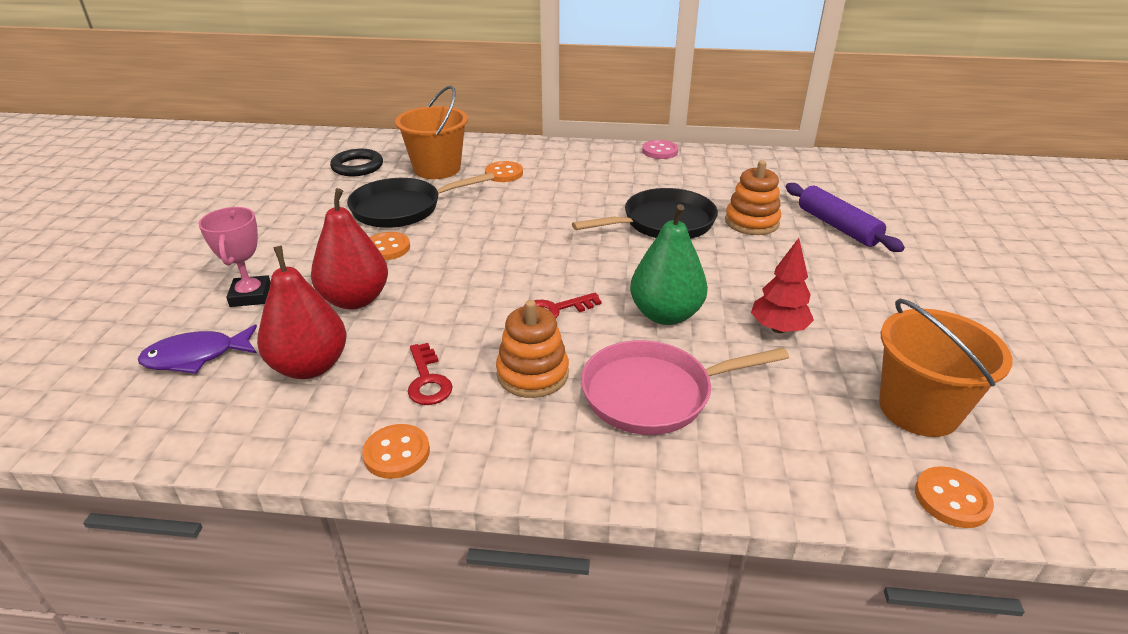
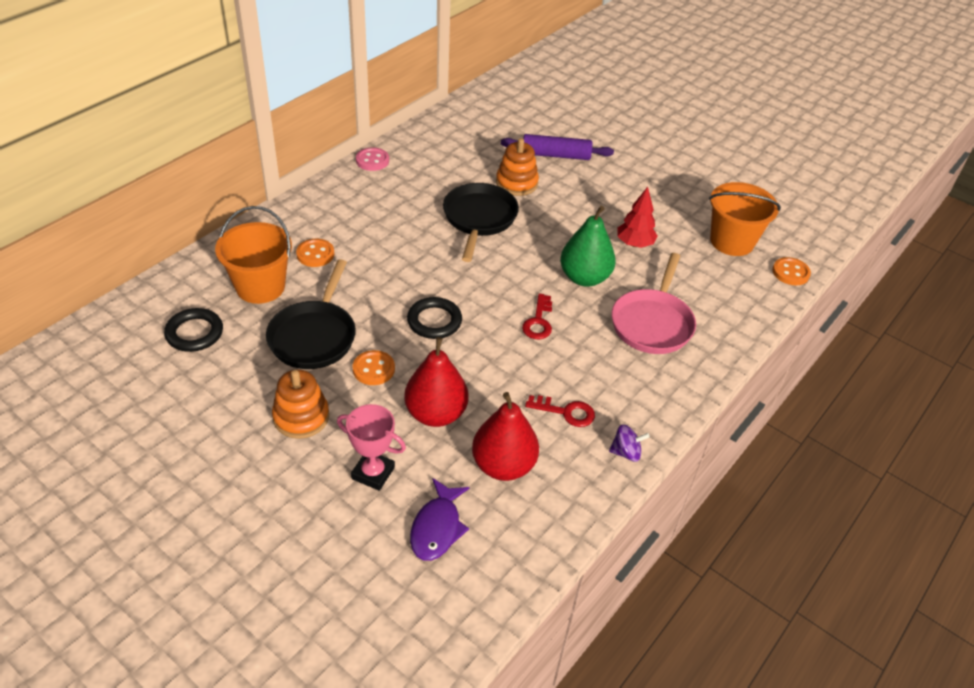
camera: 60 degrees left, 10 degrees up
(397, 453) = (626, 452): orange button -> purple spinning top
(484, 253) = (434, 321): none -> black ring
(532, 374) = (597, 362): orange stacking toy -> orange stacking toy (301, 417)

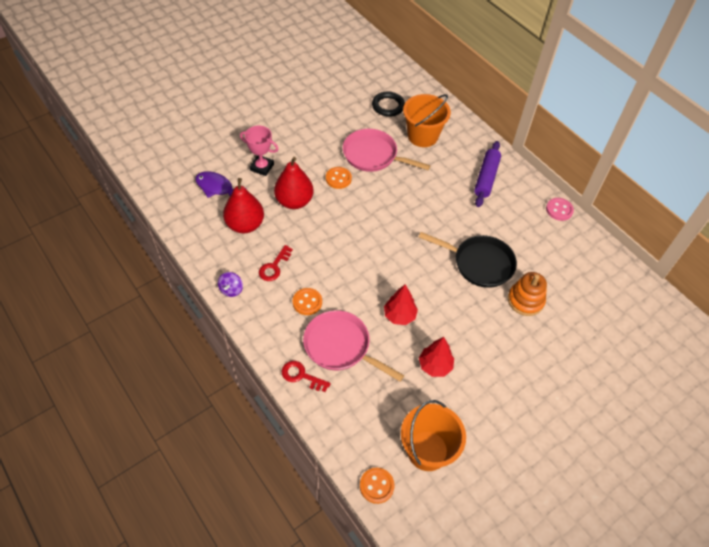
camera: 105 degrees right, 10 degrees up
(301, 417) = (311, 143): orange stacking toy -> none
(314, 336) = (373, 155): black pan -> pink pan
(315, 254) = (450, 164): orange button -> orange button (307, 302)
(373, 473) = (262, 167): pink trophy -> pink trophy turned 75 degrees clockwise
(434, 321) = (373, 215): black ring -> none
(538, 321) = (359, 273): red key -> red key (301, 376)
(556, 155) = (567, 342): purple rolling pin -> purple rolling pin (486, 178)
(584, 278) = (399, 315): green pear -> red tree

